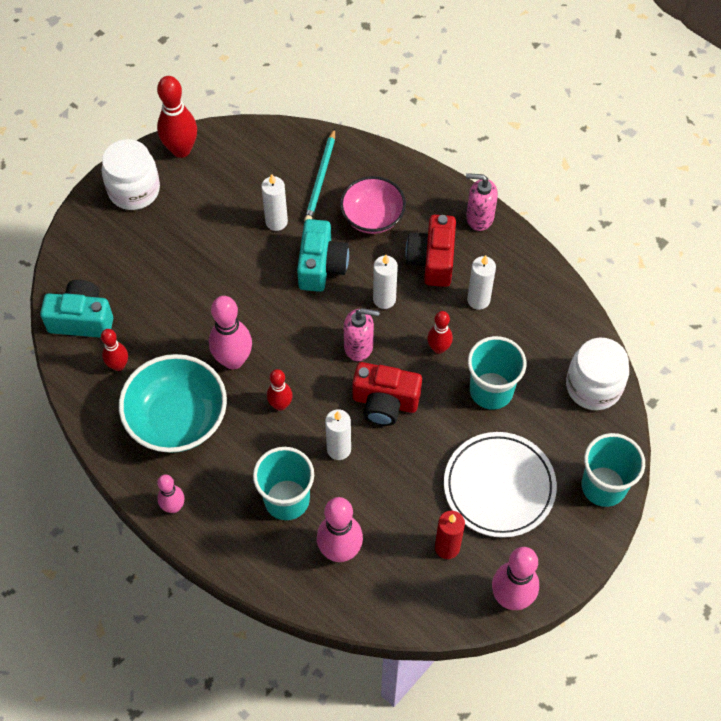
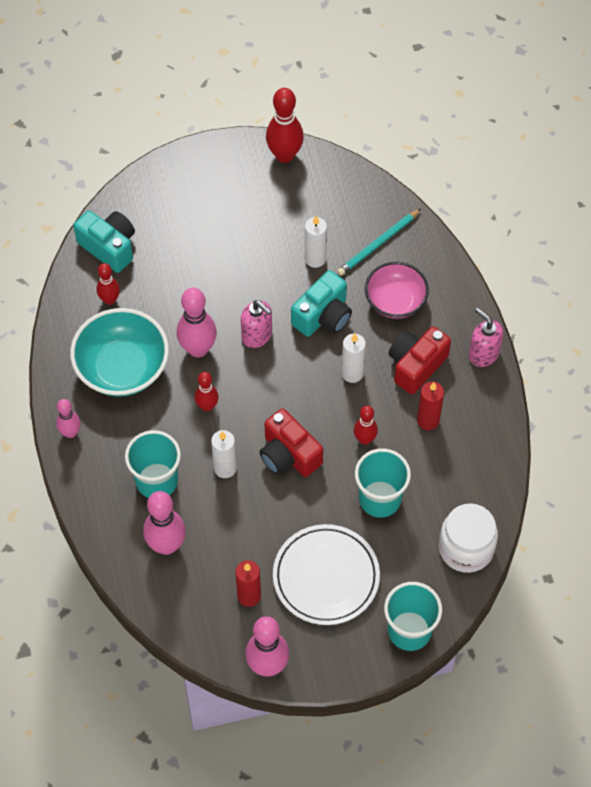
camera: 35 degrees right, 0 degrees up
(134, 190) = (223, 167): white jar -> none
(359, 346) = (303, 398): pink soap dispenser -> pink soap dispenser (257, 335)
(478, 300) = (428, 420): white candle -> red candle

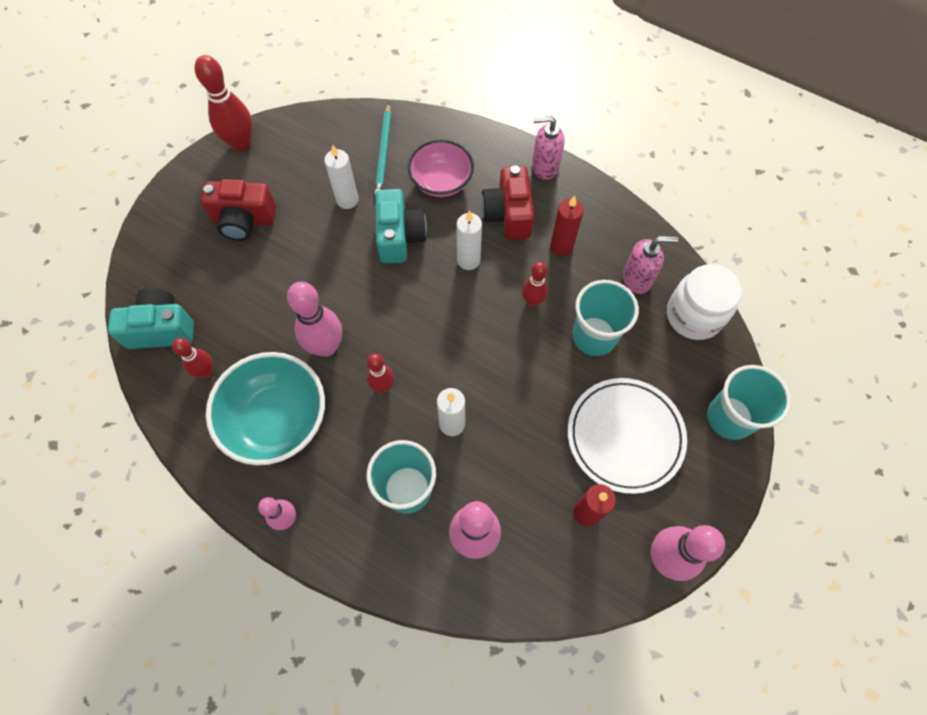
camera: 45 degrees left, 5 degrees up
(257, 335) = (364, 295): pink soap dispenser -> pink soap dispenser (637, 279)
(288, 455) = (490, 366): red camera -> red camera (244, 220)

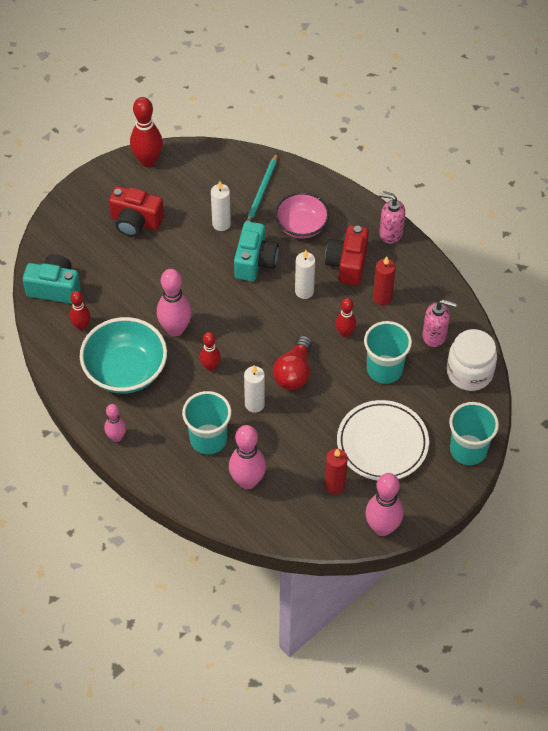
camera: 15 degrees right, 10 degrees down
(488, 368) = (294, 372): none -> red light bulb

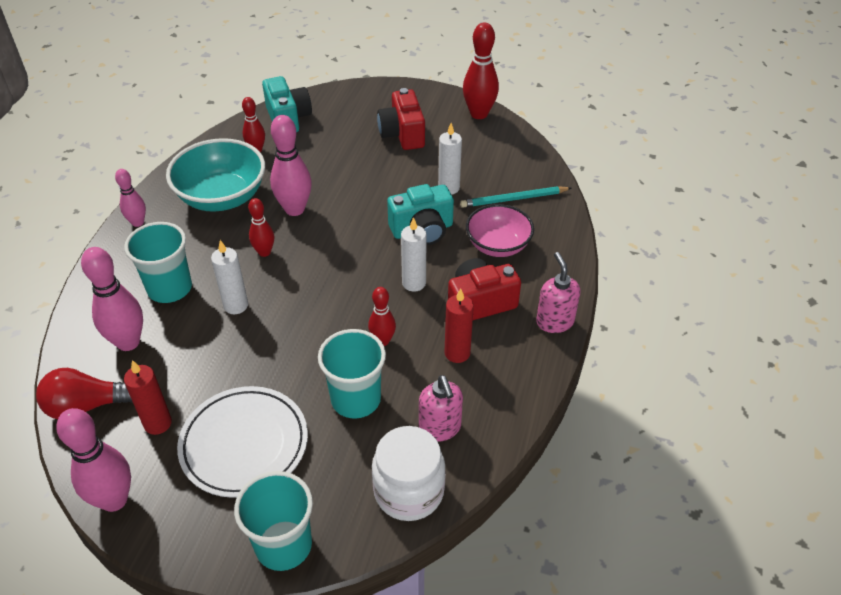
camera: 60 degrees right, 10 degrees down
(294, 372) = (298, 320): red light bulb -> red light bulb (86, 406)

